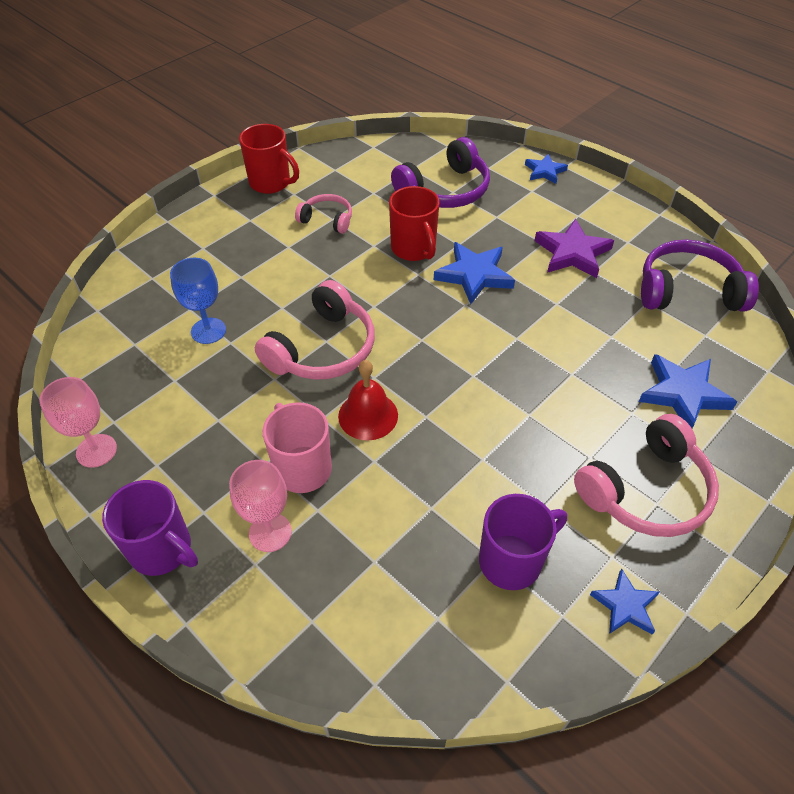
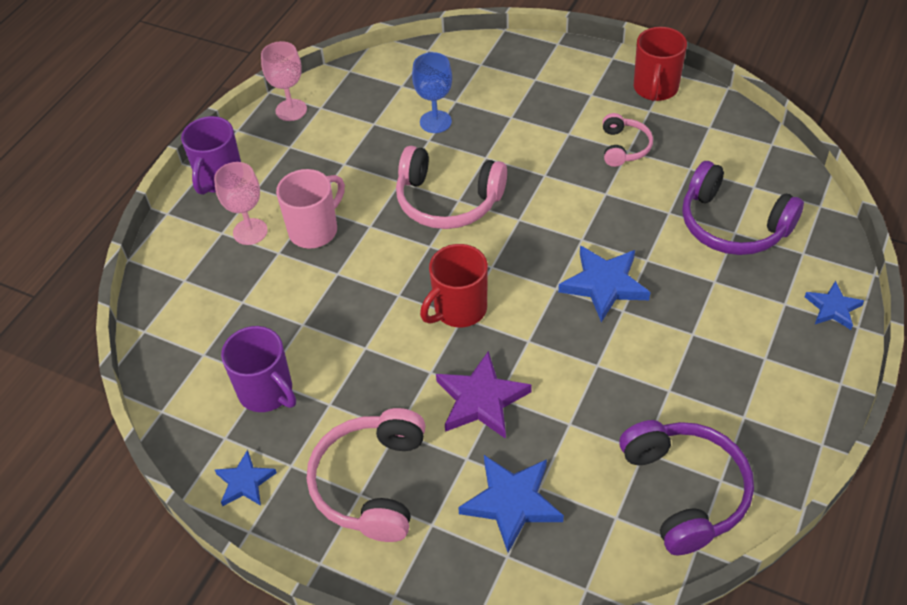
camera: 75 degrees right, 0 degrees up
(368, 415) = (384, 255): red bell -> none
(414, 249) = (618, 225): red mug -> red mug (459, 309)
(572, 253) = (690, 364): purple star -> purple star (481, 400)
(646, 490) = (371, 483): pink headphones -> pink headphones turned 60 degrees clockwise

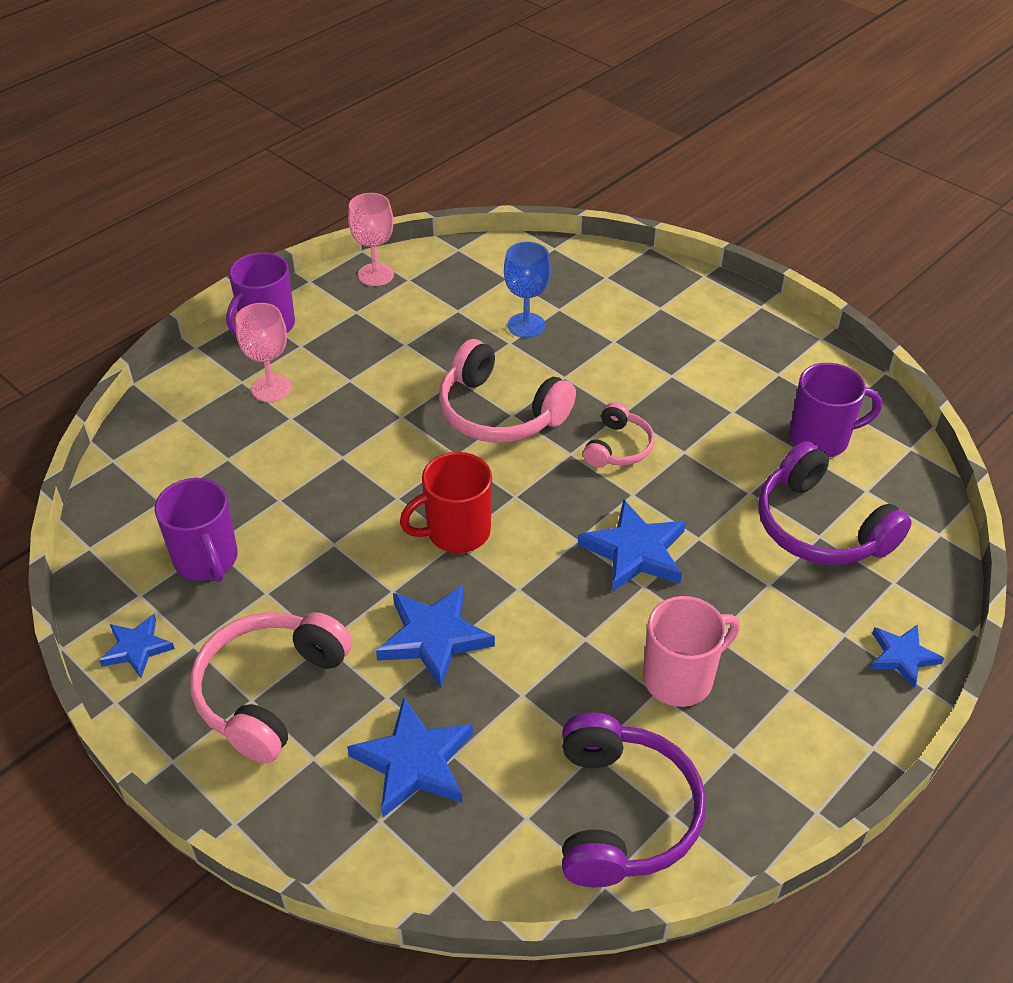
camera: 15 degrees right, 5 degrees down
(315, 230) = (340, 405): pink mug -> pink mug (680, 678)
(481, 400) = (434, 638): purple star -> blue star
(624, 147) = (729, 406): pink headphones -> pink headphones (618, 447)
(655, 89) = (796, 352): red mug -> none
(703, 154) = (821, 439): none -> purple mug

